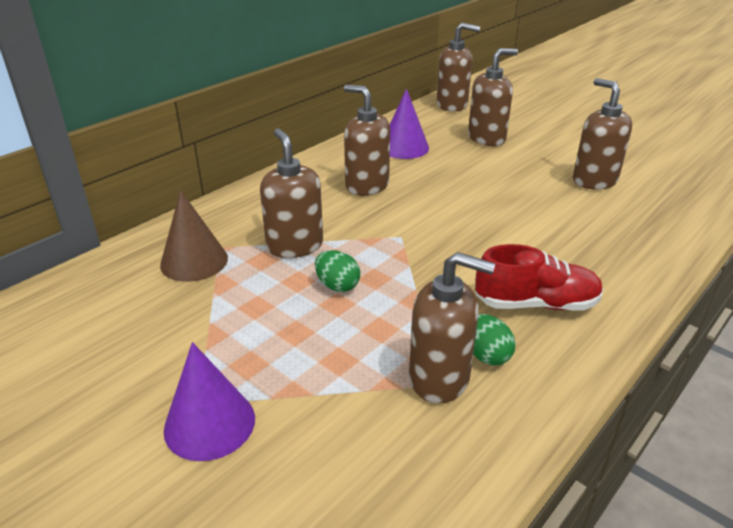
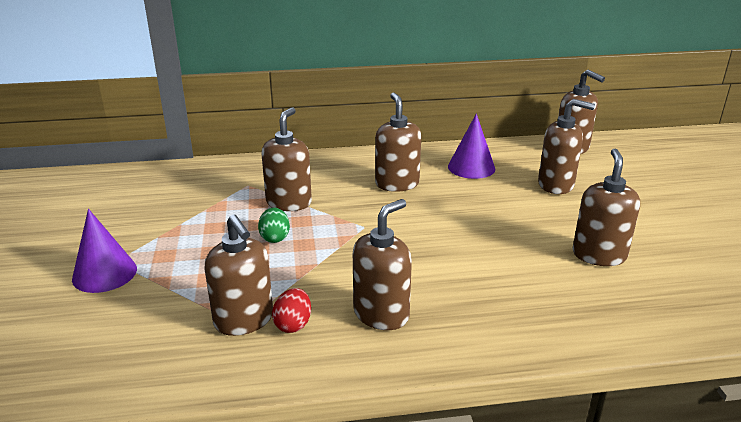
camera: 40 degrees right, 5 degrees down
(194, 261) = (222, 187): brown cone -> none
(486, 355) = (293, 324): green egg -> red egg
(536, 304) = (381, 314): red shoe -> brown soap dispenser

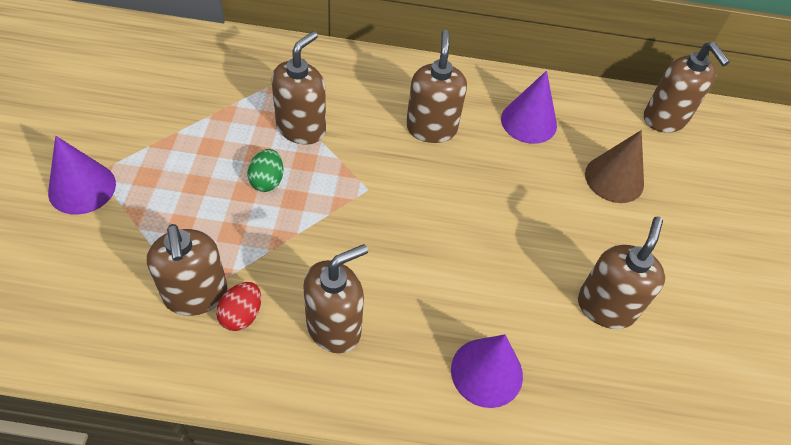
camera: 10 degrees right, 25 degrees up
(530, 314) = (486, 372): none -> purple cone
(556, 185) = (614, 179): brown soap dispenser -> brown cone

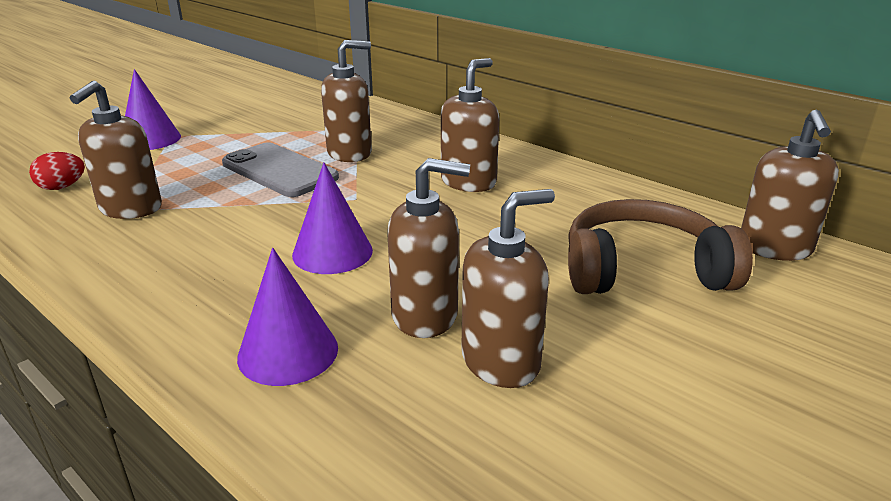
camera: 40 degrees right, 25 degrees down
(241, 315) = (142, 230): red egg -> red egg (62, 187)
(267, 181) = (279, 171): green egg -> grey phone
(334, 326) = (199, 264): brown soap dispenser -> brown soap dispenser (425, 315)
(528, 122) = (582, 205): purple cone -> purple cone (332, 252)
(614, 179) = (643, 270): brown cone -> brown headphones

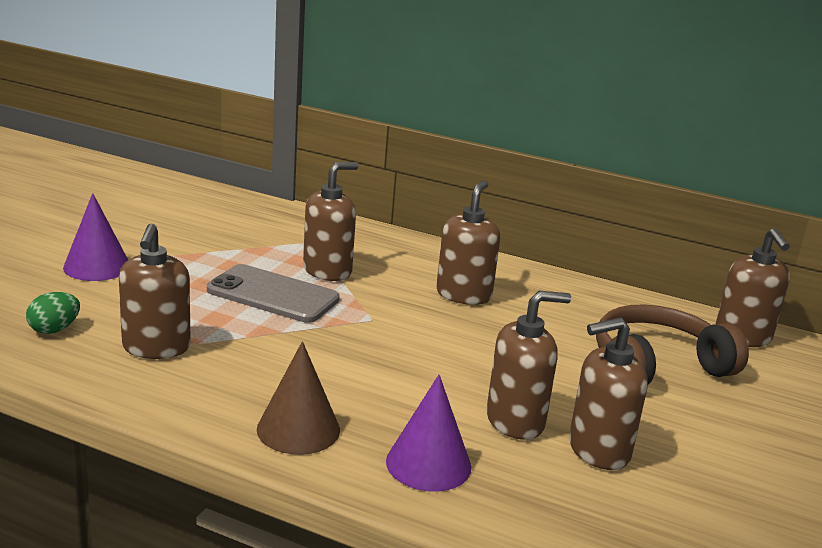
camera: 20 degrees left, 5 degrees down
(62, 187) = (54, 329): red egg -> green egg
(186, 298) = (298, 429): none -> brown cone
(332, 252) = (394, 374): purple cone -> none
(501, 361) = (598, 450): brown soap dispenser -> brown soap dispenser turned 150 degrees counterclockwise

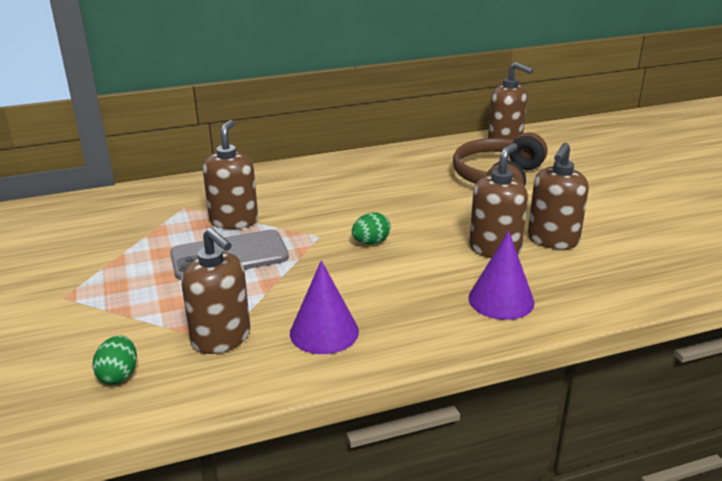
camera: 40 degrees left, 5 degrees up
(97, 266) = (56, 310): purple cone -> purple cone (324, 332)
(298, 429) = (406, 328): brown cone -> none
(406, 348) = (371, 242): none -> green egg
(463, 295) = (341, 192): brown soap dispenser -> none

